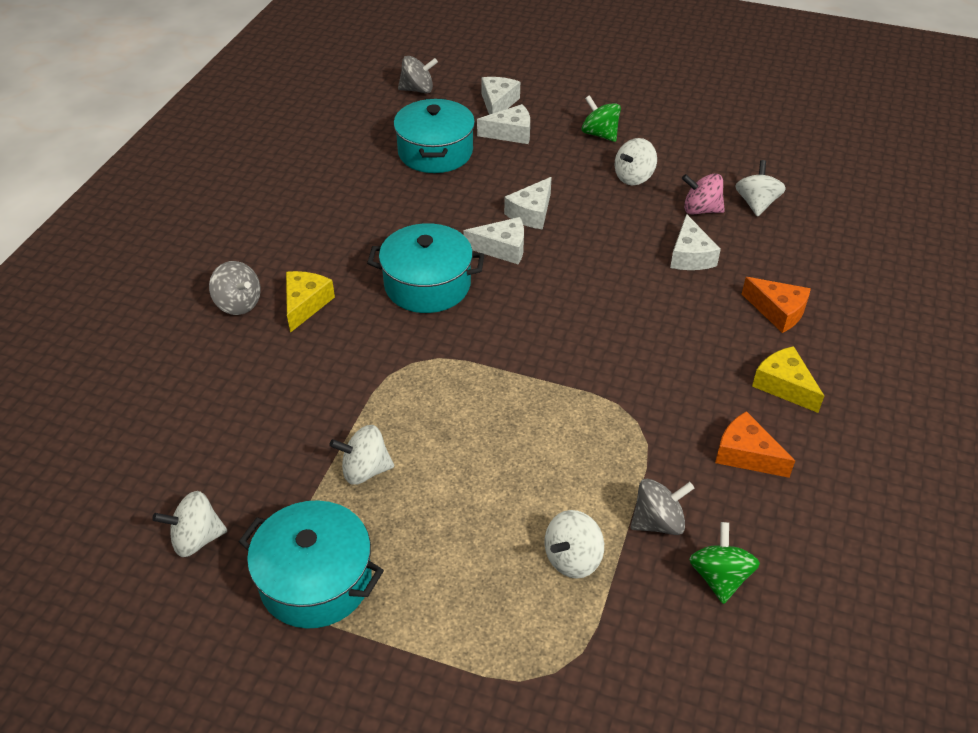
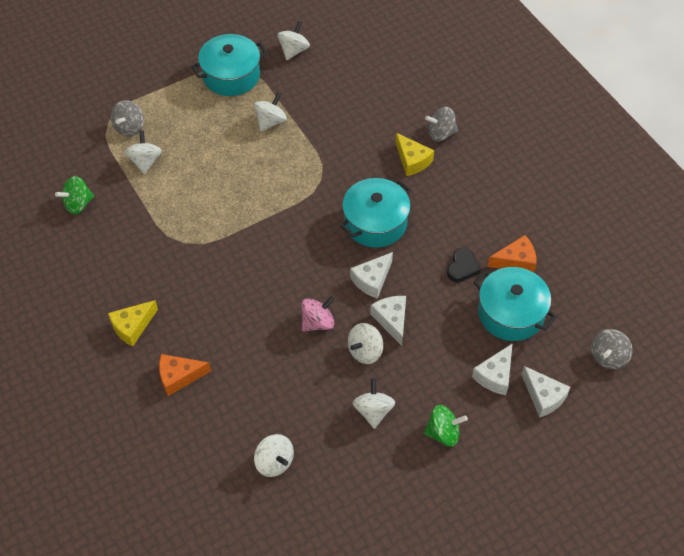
camera: 130 degrees right, 10 degrees up
(416, 201) = (462, 267): none -> black heart
(585, 211) = (365, 351): none -> white spinning top
(658, 522) = (126, 204): grey spinning top -> grey spinning top (129, 128)
(690, 256) = (267, 374): white cheese -> none
(701, 210) = (302, 421): pink spinning top -> pink spinning top (317, 322)
(719, 577) = (78, 204): green spinning top -> green spinning top turned 105 degrees clockwise
(746, 454) = (117, 270): orange cheese -> orange cheese (516, 261)
(784, 385) = (132, 326): yellow cheese -> yellow cheese turned 135 degrees clockwise

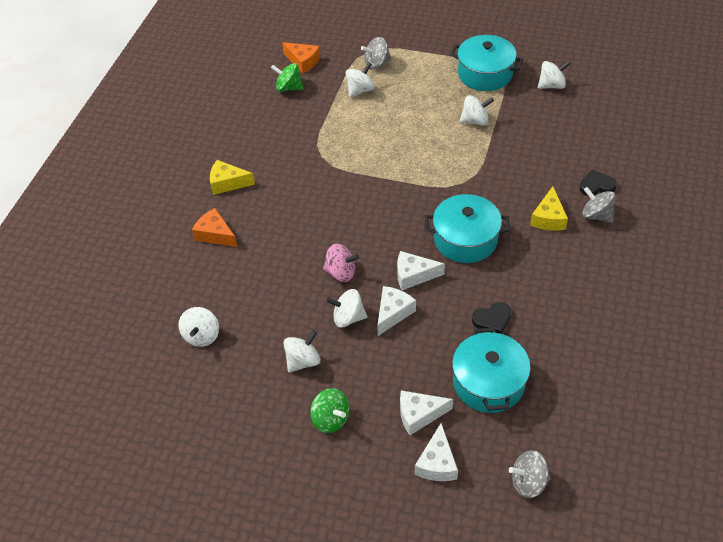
camera: 50 degrees right, 5 degrees down
(416, 110) = (596, 186): none -> black heart
(516, 261) = (541, 349): orange cheese -> orange cheese (303, 62)

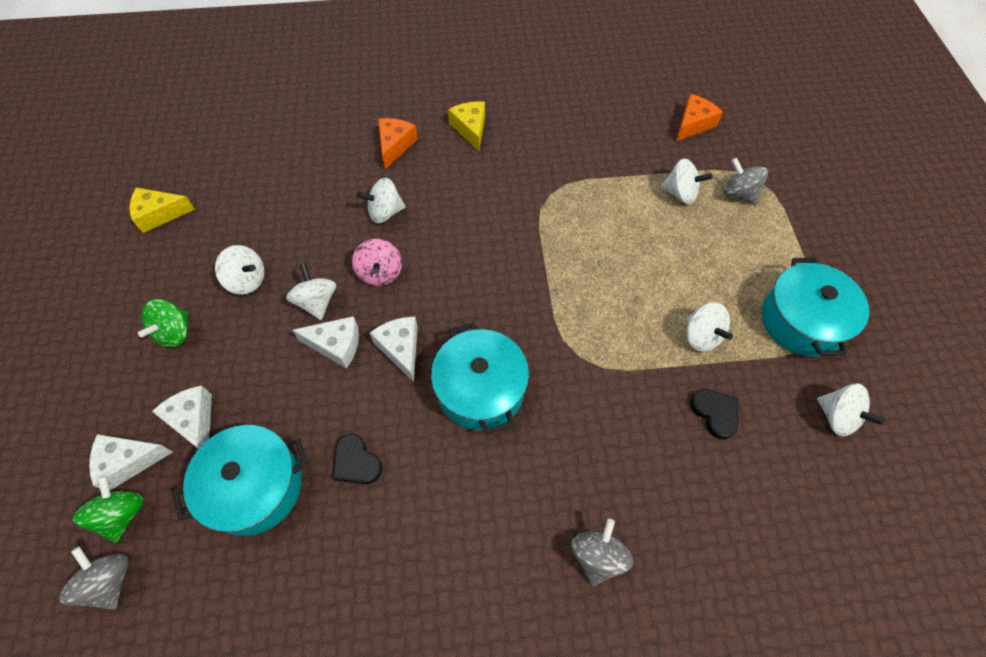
camera: 65 degrees right, 10 degrees up
(202, 336) = (260, 184): white spinning top -> white spinning top (385, 212)
(289, 88) = (642, 127): green spinning top -> green spinning top (123, 514)
(303, 62) = (693, 124): orange cheese -> orange cheese turned 150 degrees counterclockwise
(548, 218) = (562, 486): yellow cheese -> yellow cheese (159, 214)
(596, 186) = (659, 541): black heart -> black heart (715, 413)

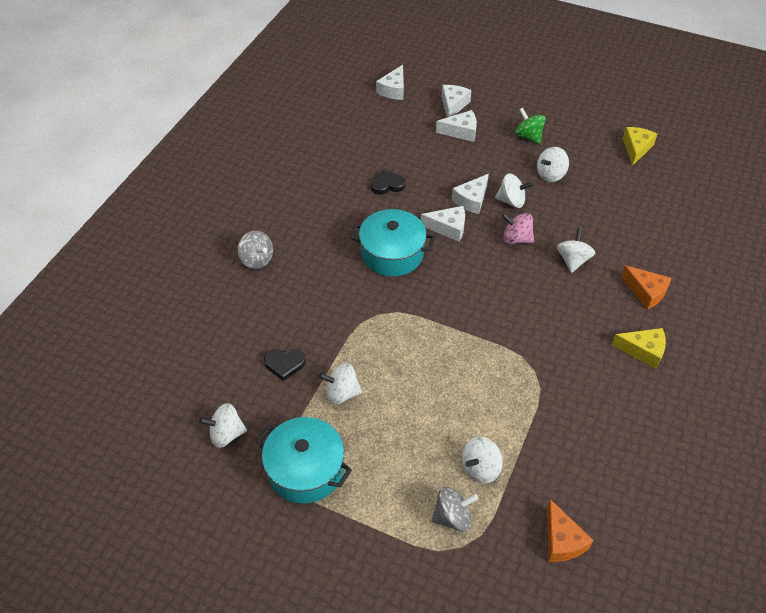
camera: 120 degrees right, 10 degrees down
(110, 581) = (393, 90): grey spinning top -> white cheese
(123, 514) = (425, 99): green spinning top -> none
(255, 487) = (404, 144): turquoise pot -> none

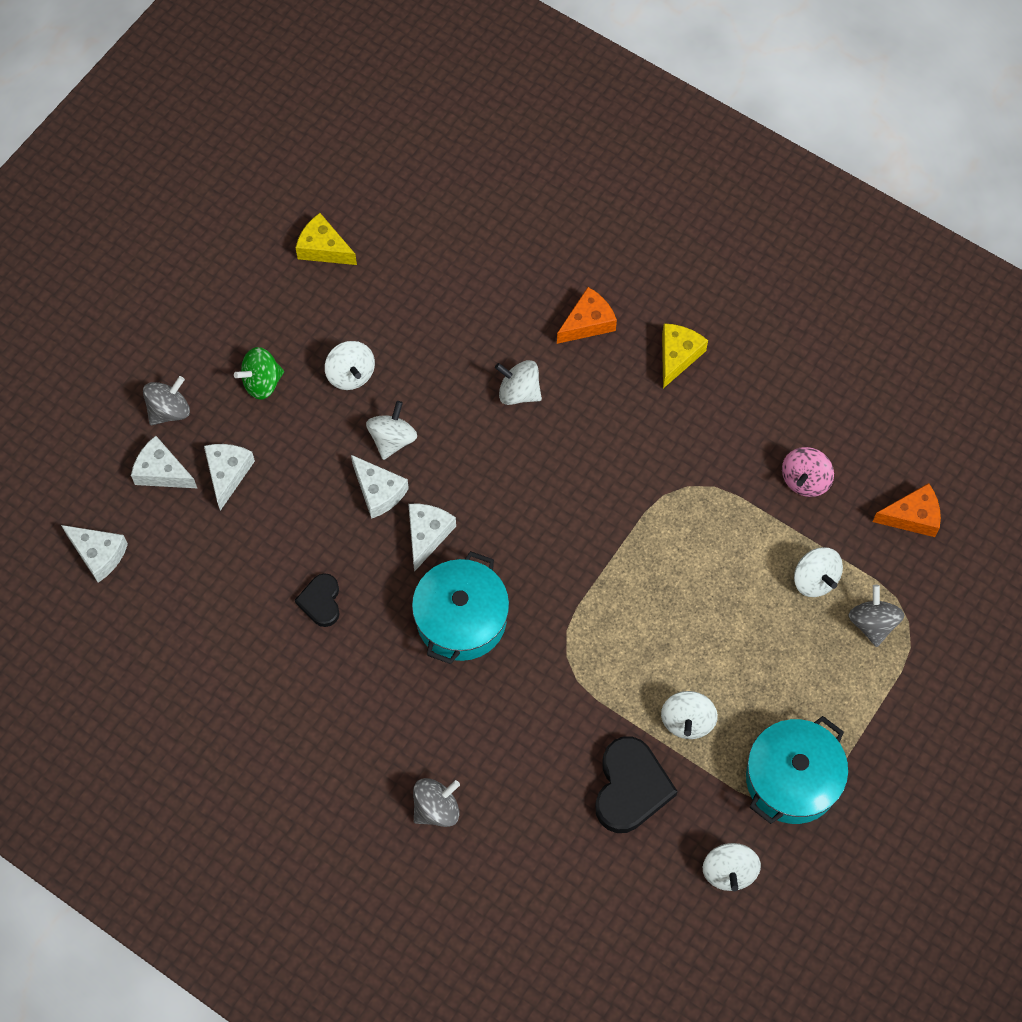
camera: 80 degrees left, 15 degrees up
(284, 364) = (630, 788): black heart -> black heart, size x1.72
(494, 102) = (169, 410): none -> grey spinning top
(516, 239) = (466, 451): pink spinning top -> pink spinning top (805, 480)

